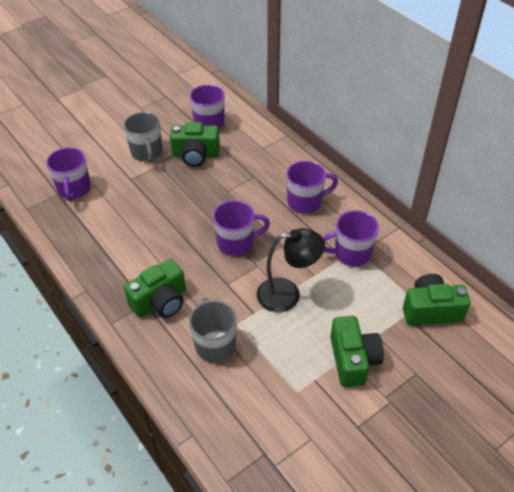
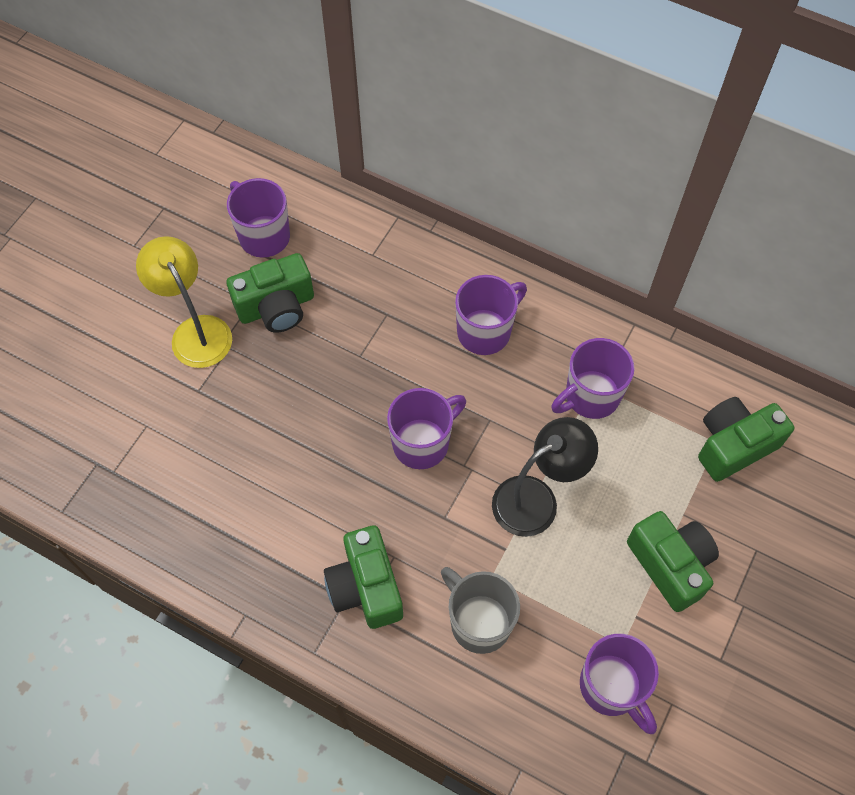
camera: 25 degrees left, 15 degrees up
(74, 189) = (118, 446): purple mug -> purple mug (611, 687)
(147, 153) = (196, 331): grey mug -> yellow lamp
(160, 301) = (366, 587): green camera -> green camera turned 135 degrees clockwise

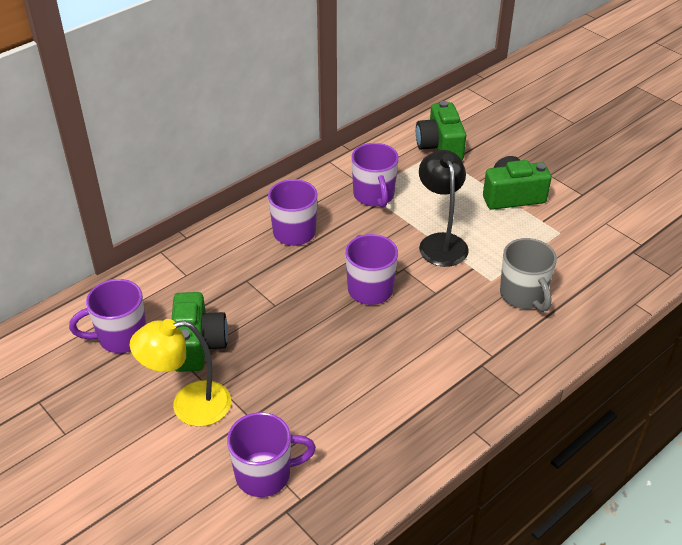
camera: 70 degrees left, 20 degrees down
(366, 587) = (475, 350): green camera -> none
(479, 622) = (523, 296): grey mug -> grey mug turned 90 degrees counterclockwise
(611, 687) = (588, 245): purple mug -> purple mug (265, 475)

